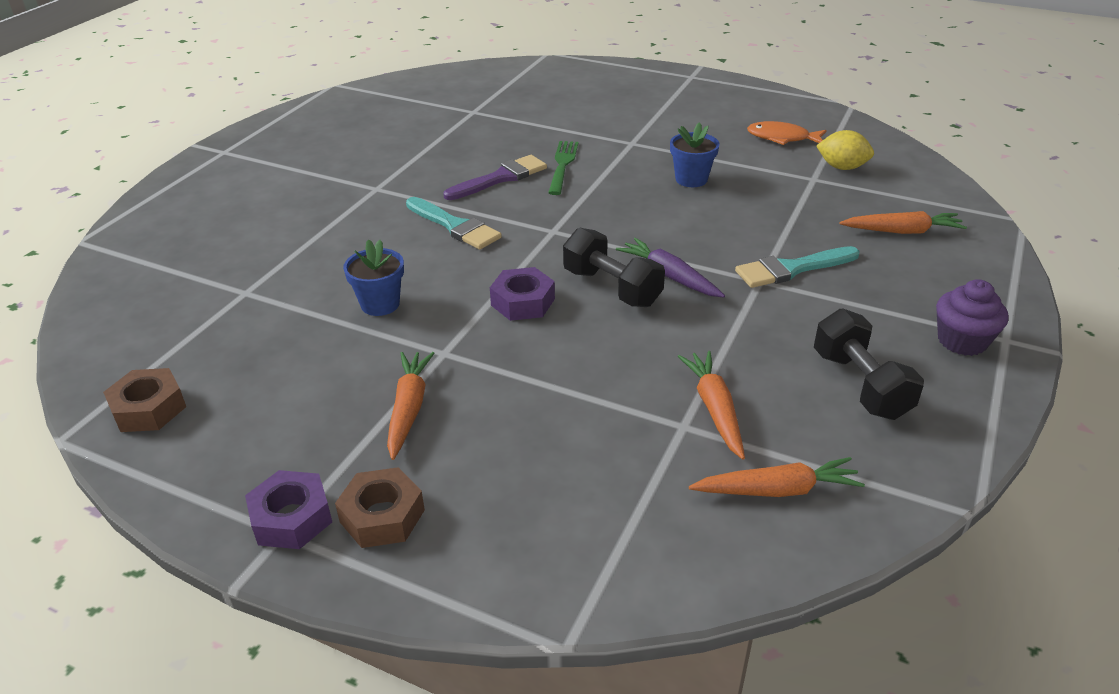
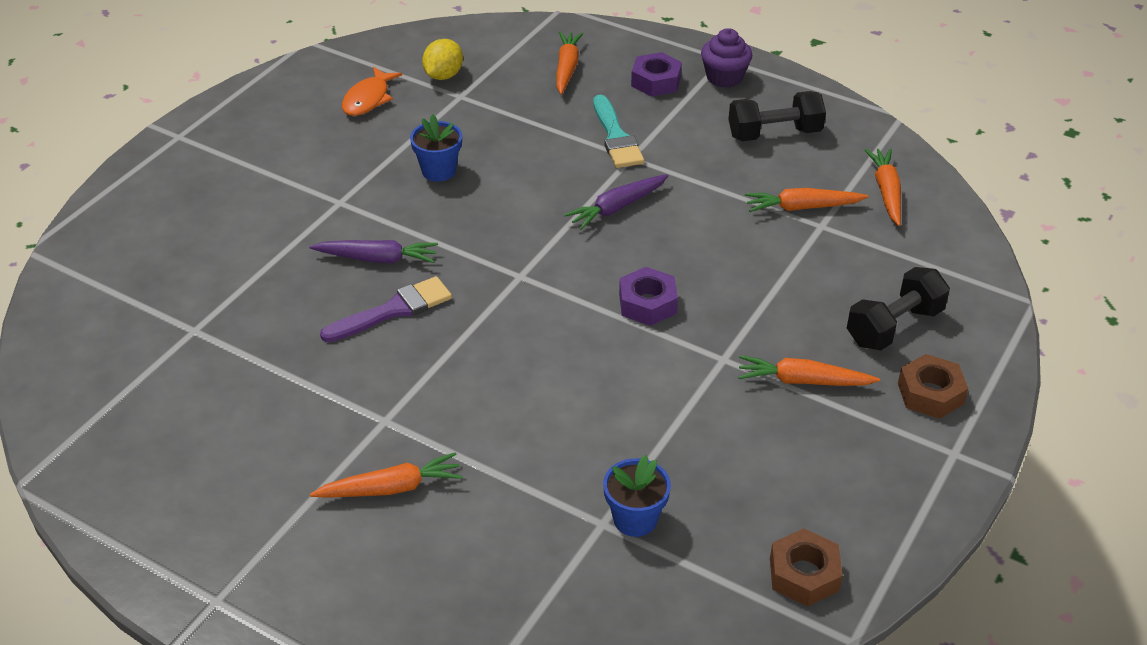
camera: 85 degrees left, 5 degrees up
(291, 518) = (938, 448): purple nut -> purple nut (656, 81)
(306, 198) = (391, 488): none -> orange carrot
(380, 304) = (639, 406): blue flower pot -> blue flower pot (635, 519)
(454, 226) = (494, 350): turquoise brush -> none
(500, 178) = (393, 310): purple brush -> purple brush turned 90 degrees clockwise
(563, 165) = (377, 259): green fork -> purple carrot
(612, 288) = (631, 244): black dumbbell -> black dumbbell (894, 326)

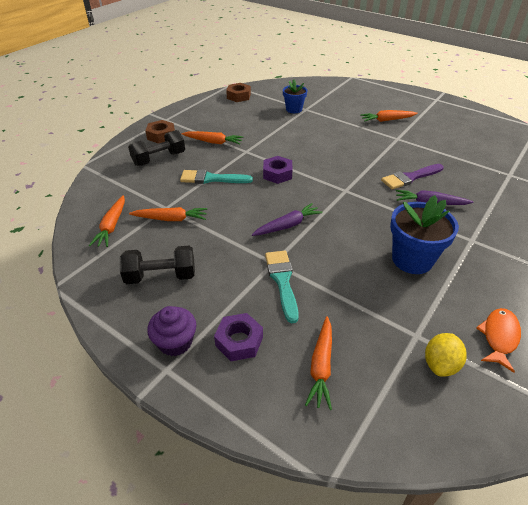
camera: 175 degrees left, 0 degrees up
(439, 171) = (412, 259): blue flower pot -> blue flower pot, size x1.64
(768, 285) = (212, 179): none -> turquoise brush

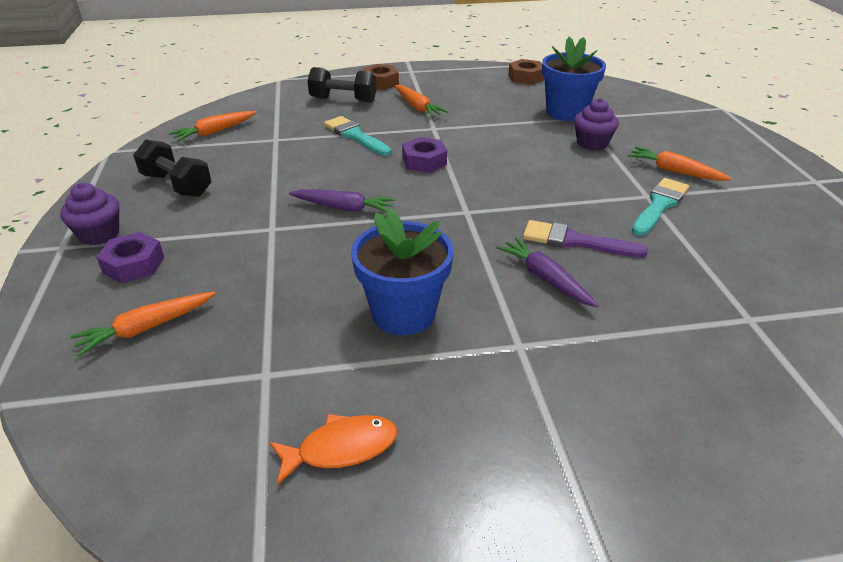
camera: 45 degrees right, 5 degrees down
(171, 219) = (262, 149): orange carrot -> none
(282, 281) = (249, 247): turquoise brush -> turquoise brush (659, 205)
(294, 109) = (566, 112): blue flower pot -> blue flower pot, size x1.64
(333, 122) = (592, 143): none -> purple cupcake
(440, 364) = (234, 414): yellow lemon -> none

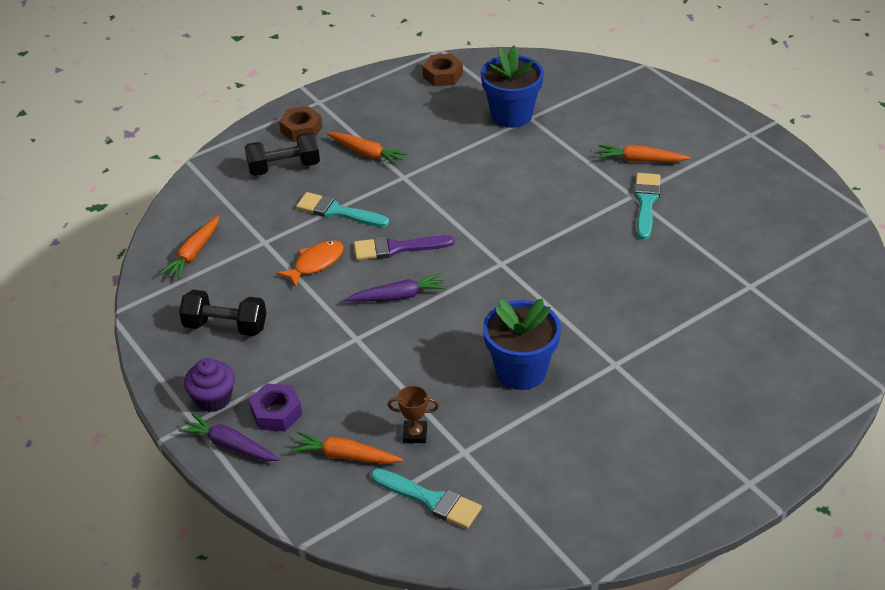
camera: 25 degrees left, 5 degrees up
(146, 328) = (345, 456): orange carrot -> orange carrot turned 75 degrees clockwise
(175, 414) = (430, 499): none -> turquoise brush
(234, 334) = (415, 434): none -> brown trophy
(341, 448) = (553, 475): orange fish -> orange fish (316, 263)
(424, 161) = (426, 221): purple nut -> none
(545, 279) = (600, 304): purple carrot -> purple carrot (230, 445)
(575, 241) = (603, 262): purple brush -> purple brush (397, 248)
(592, 143) = (556, 149): purple cupcake -> none

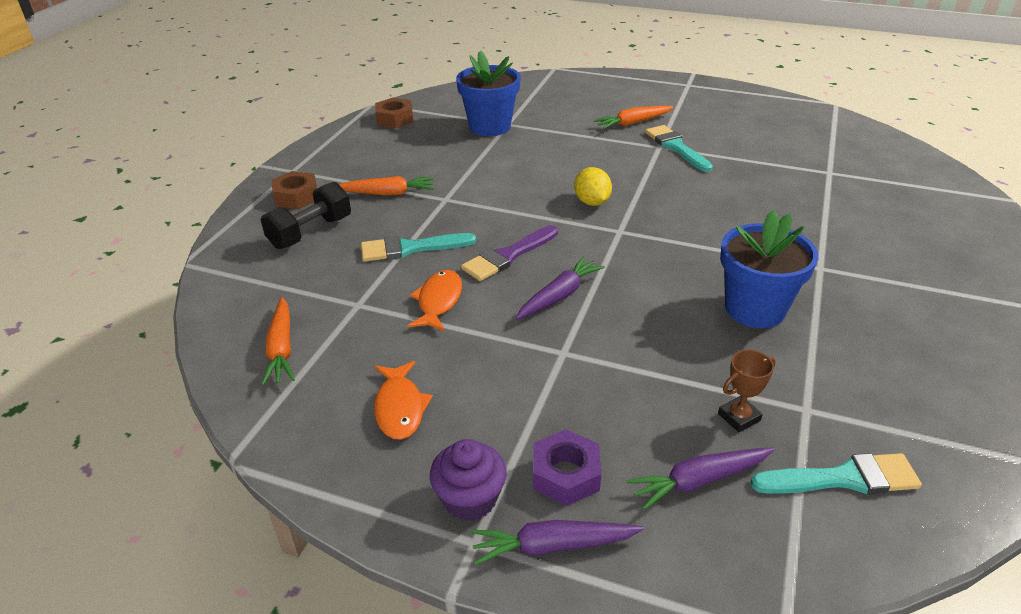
camera: 35 degrees left, 5 degrees down
(225, 326) = (400, 408): black dumbbell -> orange fish
(345, 456) = (699, 481): orange carrot -> purple carrot
(510, 228) = (592, 202): none -> yellow lemon

